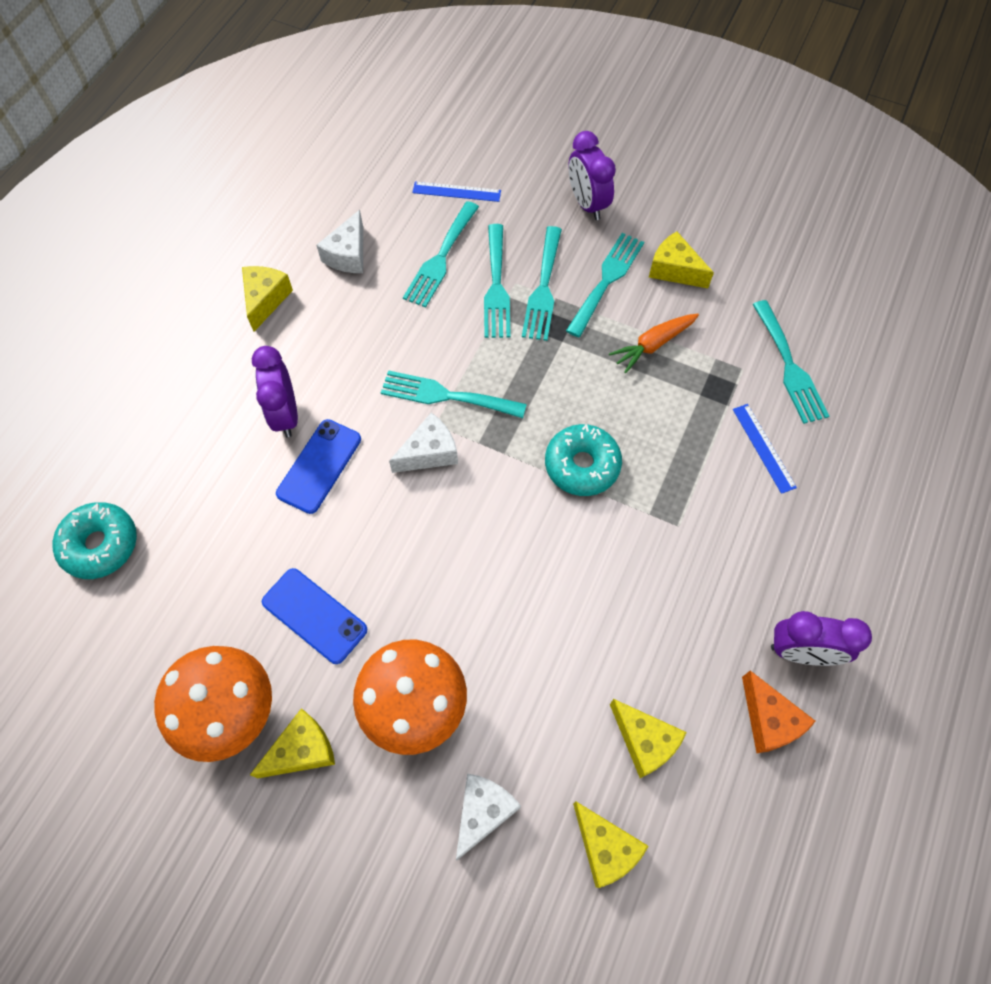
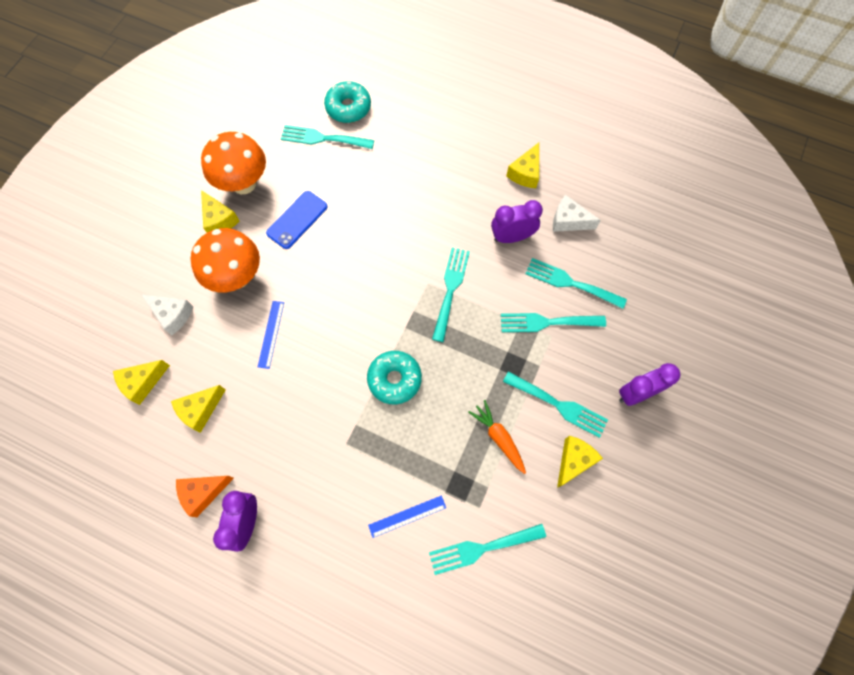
camera: 90 degrees right, 5 degrees up
(265, 300) = (525, 173): yellow cheese -> yellow cheese turned 105 degrees clockwise
(285, 414) = (435, 193): purple clock -> purple clock (512, 237)
(319, 466) = (397, 215): blue phone -> none
(429, 452) = (406, 280): white cheese -> none
(456, 192) = (637, 293): blue ruler -> blue ruler (271, 334)
(543, 288) = (547, 356): turquoise fork -> turquoise fork (323, 138)

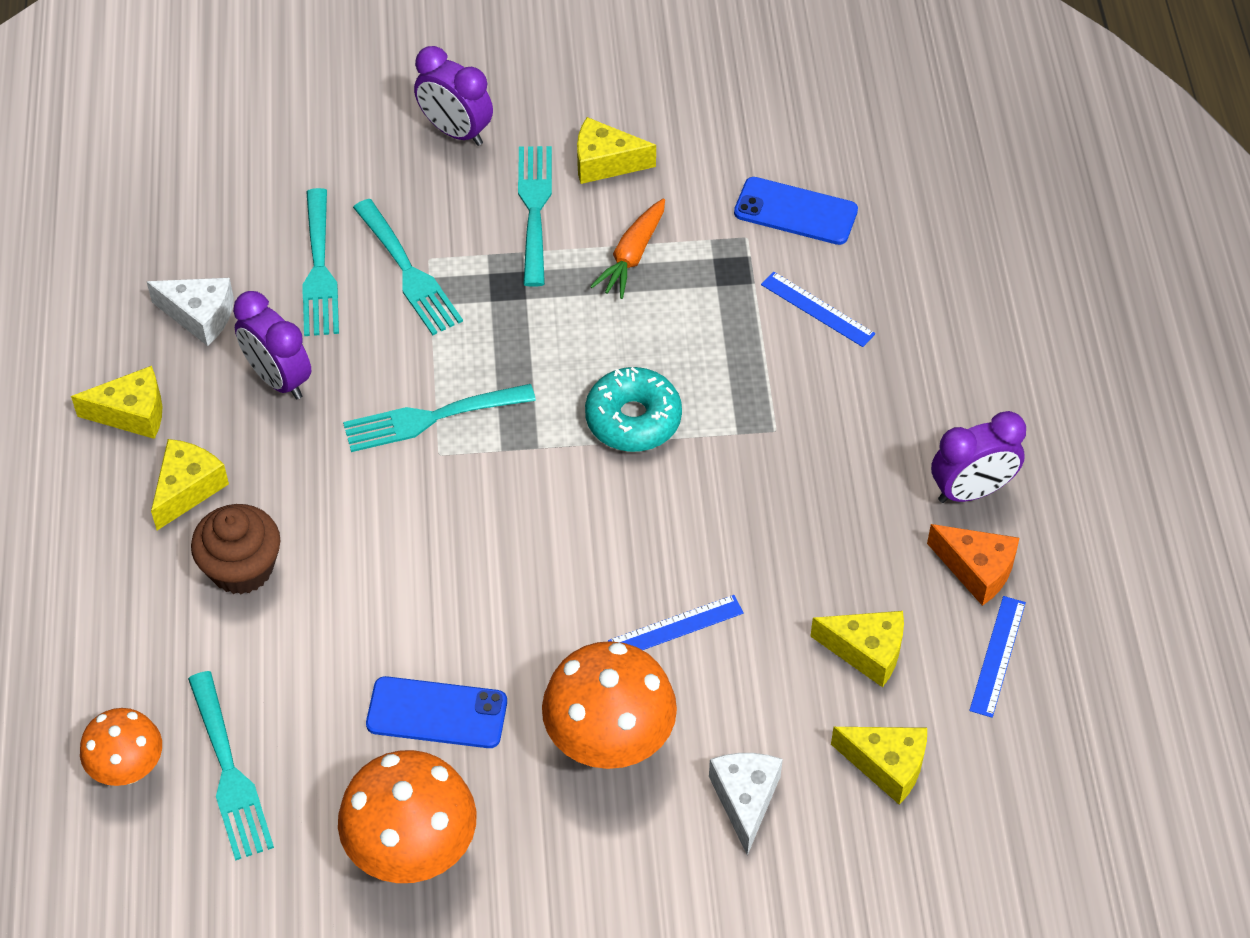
camera: 120 degrees left, 15 degrees down
(154, 470) = (997, 656): none -> blue ruler
(219, 220) = (516, 845): yellow cheese -> yellow cheese (188, 489)
(348, 107) = (128, 769): turquoise donut -> orange mushroom
(416, 181) = (242, 568): none -> brown cupcake
(482, 548) = (795, 212): turquoise fork -> blue phone
(568, 221) = (200, 316): white cheese -> white cheese turned 60 degrees counterclockwise

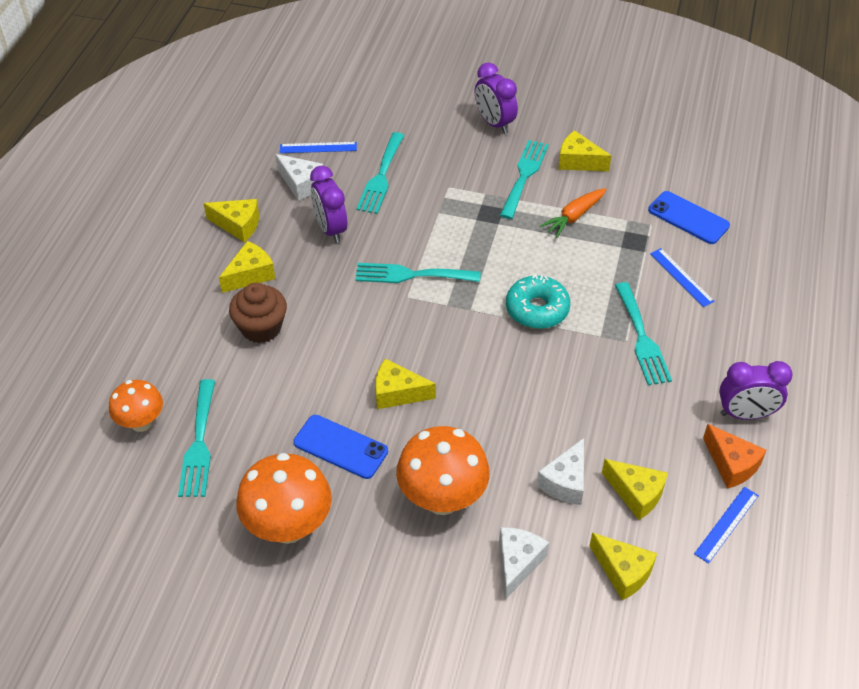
camera: 20 degrees right, 5 degrees down
(409, 272) = (433, 191): turquoise fork -> turquoise fork (642, 338)
(484, 607) = (397, 393): none -> yellow cheese
(676, 627) = (514, 441): blue ruler -> blue ruler (318, 147)
(766, 664) = (565, 482): none -> white cheese

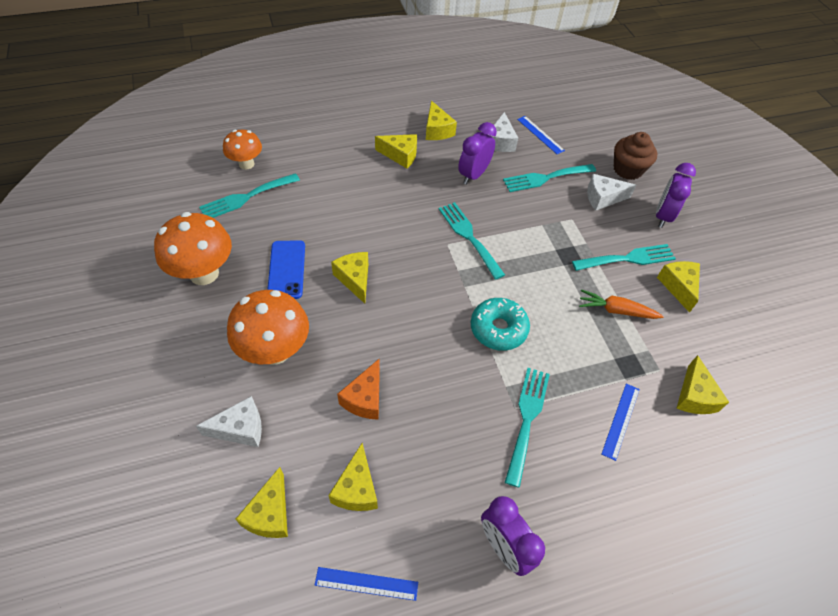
camera: 55 degrees right, 5 degrees up
(261, 328) = (360, 181): brown cupcake -> brown cupcake (628, 169)
(565, 482) = (338, 427): white cheese -> white cheese (603, 198)
(642, 338) = (527, 419): turquoise fork -> turquoise fork turned 150 degrees clockwise
(688, 218) = (694, 396): blue phone -> yellow cheese
(731, 464) = (437, 559): orange cheese -> orange cheese (365, 398)

